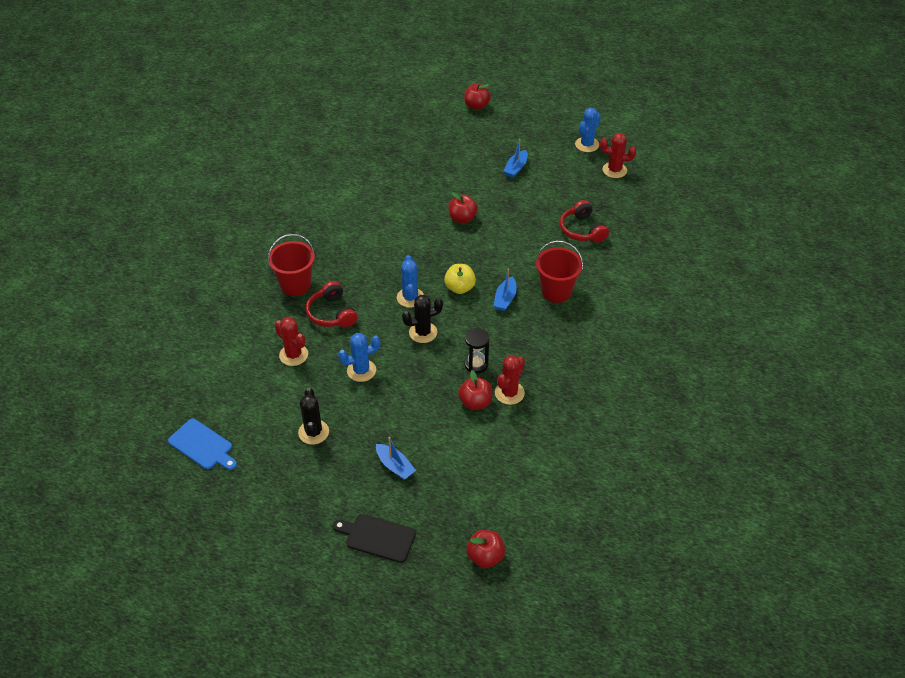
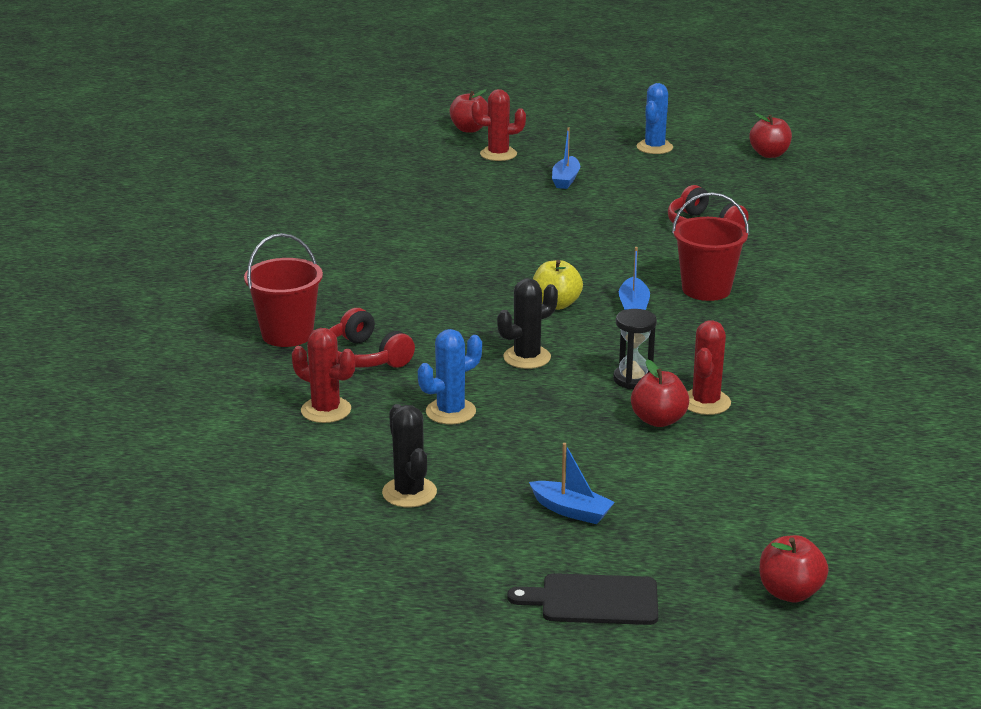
camera: 15 degrees left, 20 degrees down
(202, 446) = (219, 538): blue cutting board -> none
(410, 297) = (484, 324): blue cactus -> none
(462, 218) = (516, 235): red apple -> red apple (769, 154)
(614, 170) = (710, 166): red cactus -> red cactus (498, 154)

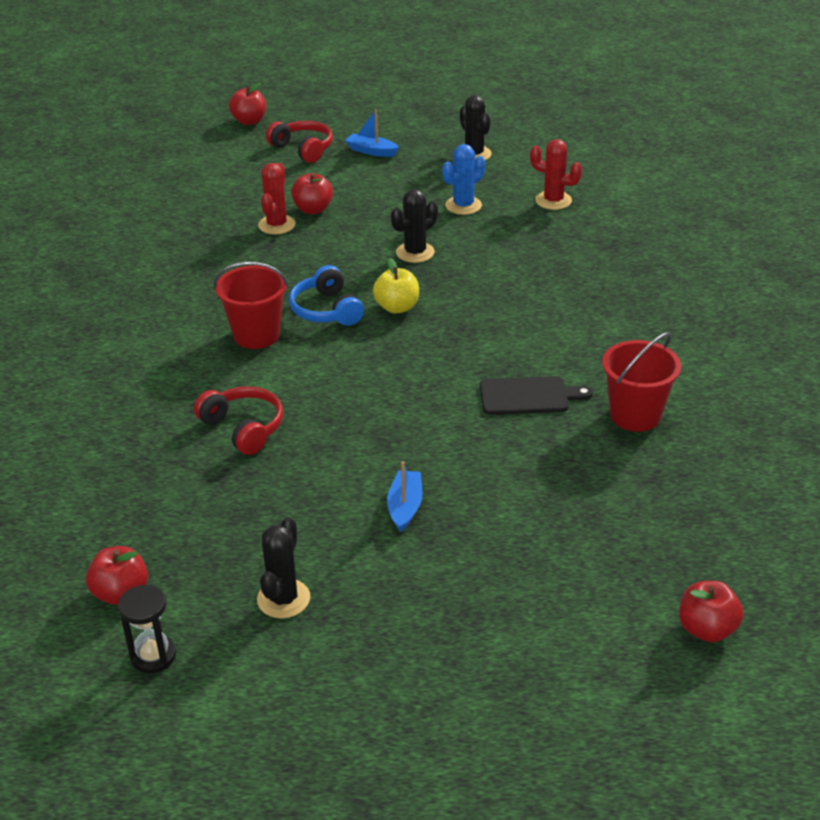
camera: 175 degrees right, 10 degrees up
(287, 334) = (619, 260): red bucket -> red bucket (635, 415)
(365, 357) = (545, 244): red headphones -> red headphones (303, 149)
(469, 129) = (563, 629): red apple -> red apple (706, 629)
(498, 154) = (504, 561): red cactus -> none
(593, 600) = (357, 111): black cutting board -> black cutting board (528, 396)
(633, 306) = (326, 310): blue boat -> blue headphones
(633, 379) = (330, 239): black hourglass -> black hourglass (153, 656)
(654, 147) = (283, 599): blue cactus -> black cactus

